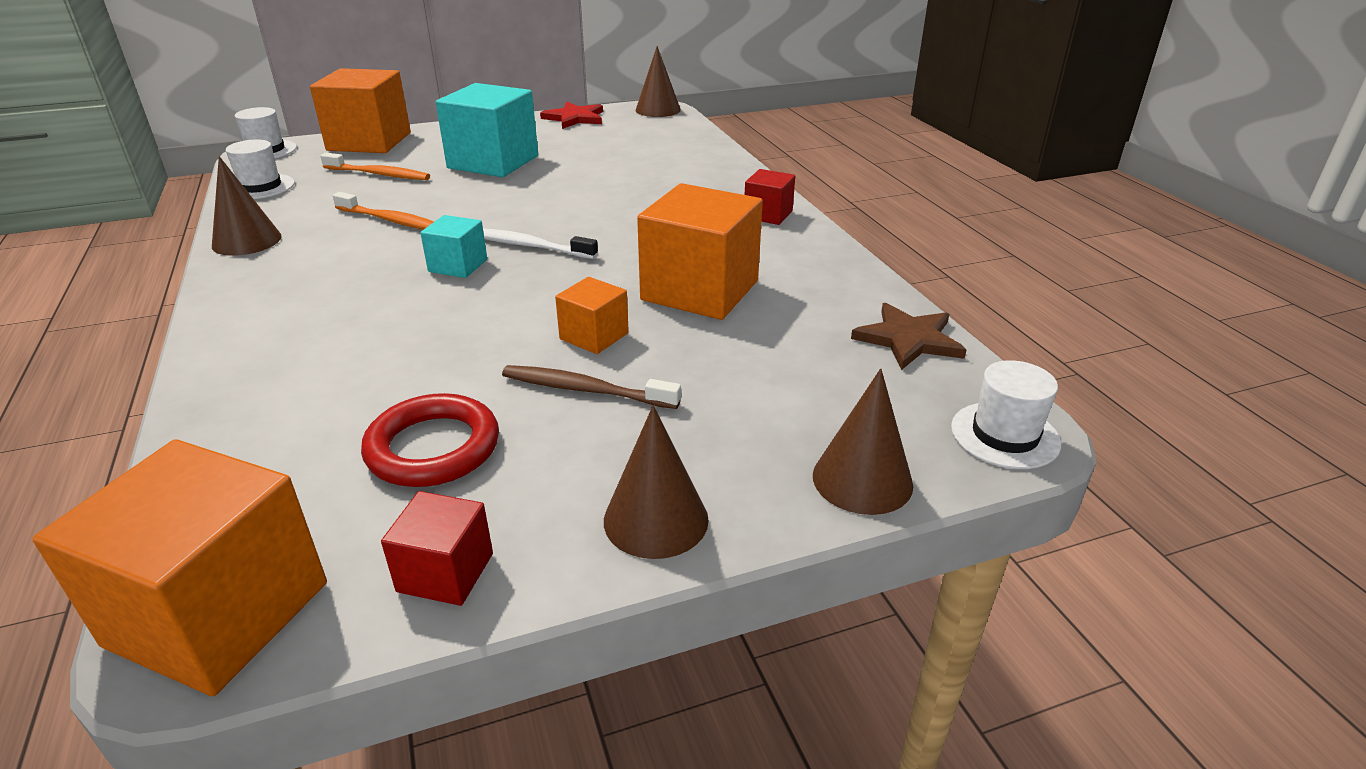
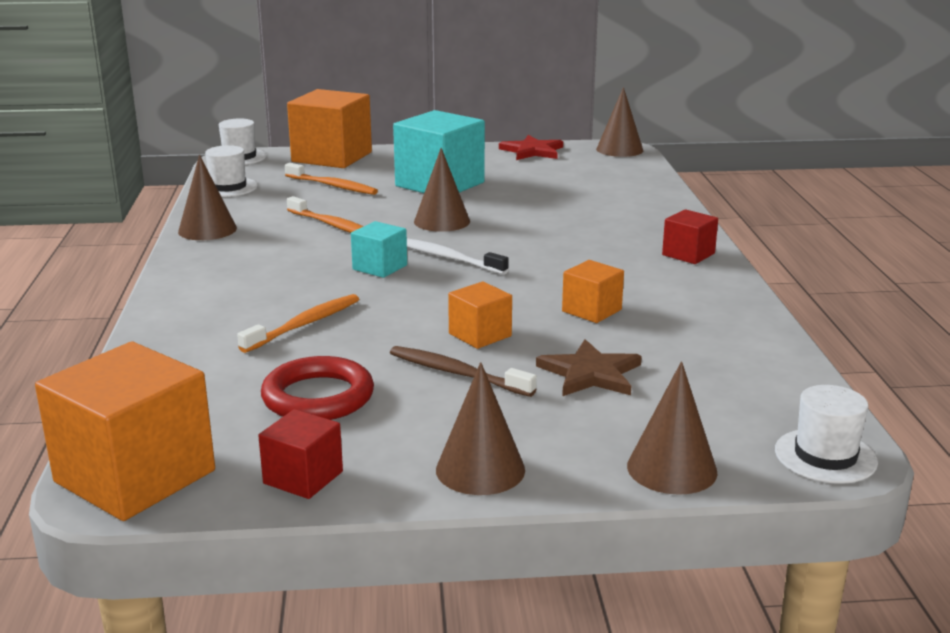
camera: 15 degrees right, 10 degrees down
(391, 350) = (304, 324): none -> orange toothbrush
(508, 203) = (442, 221): none -> brown cone
(700, 290) = (591, 310): orange cube -> orange cube, size x0.51
(908, 339) = (774, 372): brown star -> brown star (590, 373)

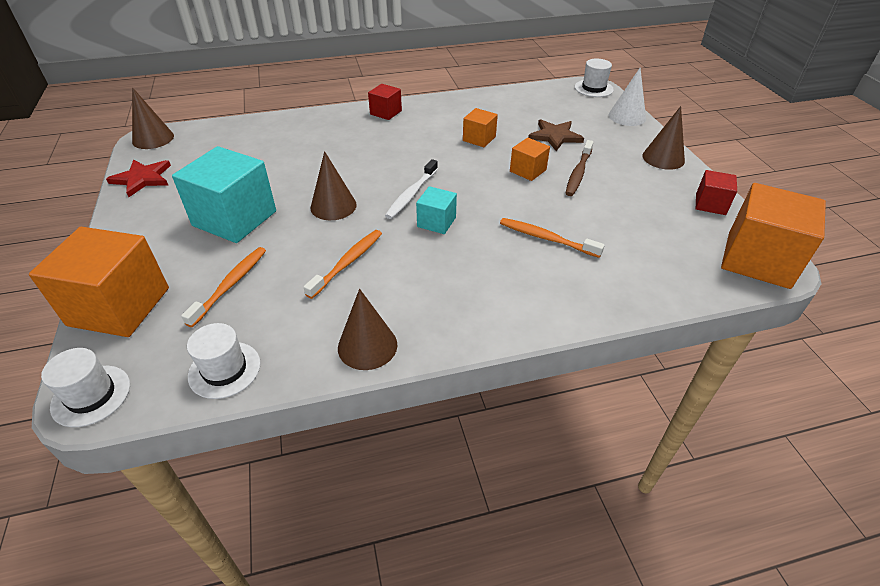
camera: 100 degrees left, 20 degrees up
(318, 397) = (634, 214): red ring -> none
(671, 469) = (627, 116): brown cone -> white cone

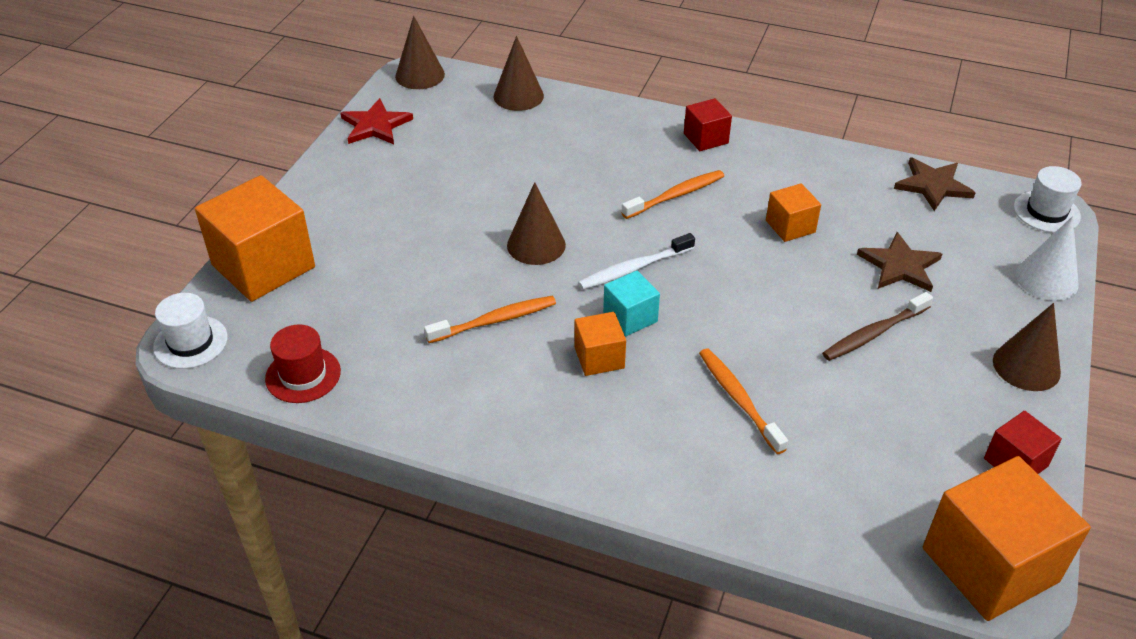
camera: 35 degrees right, 0 degrees up
(224, 369) = (303, 375): white hat -> red hat
(230, 285) = (368, 290): orange toothbrush -> orange toothbrush (675, 195)
(234, 218) = (427, 215): turquoise cube -> none
(367, 346) = (439, 420): brown cone -> brown cone (518, 96)
(528, 170) = (808, 300): orange cube -> orange cube (599, 357)
(530, 95) = (933, 185): none -> brown star

